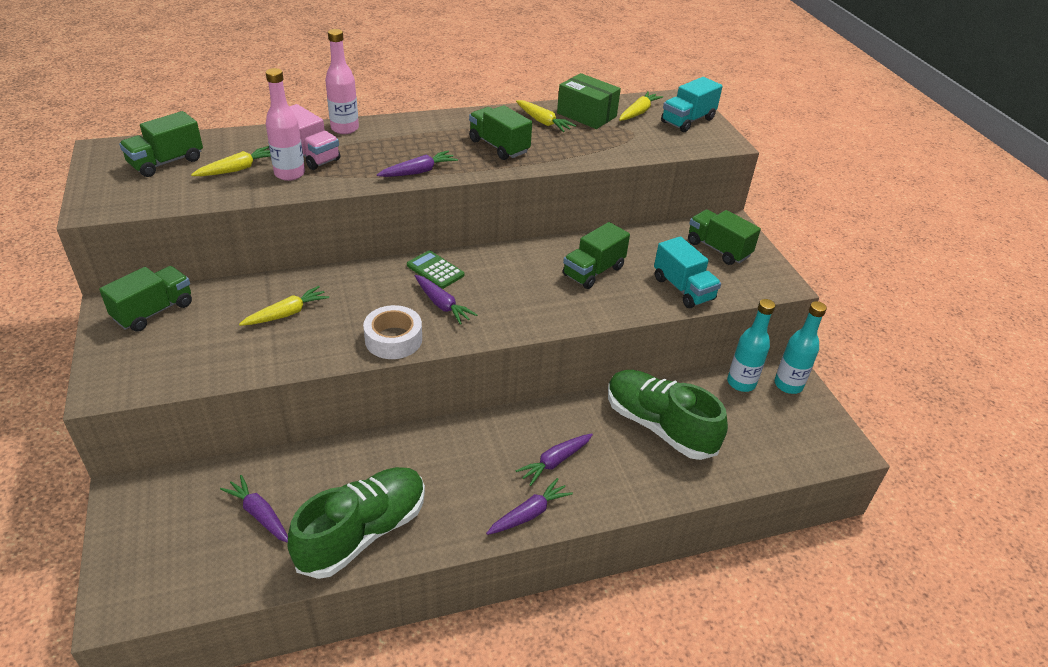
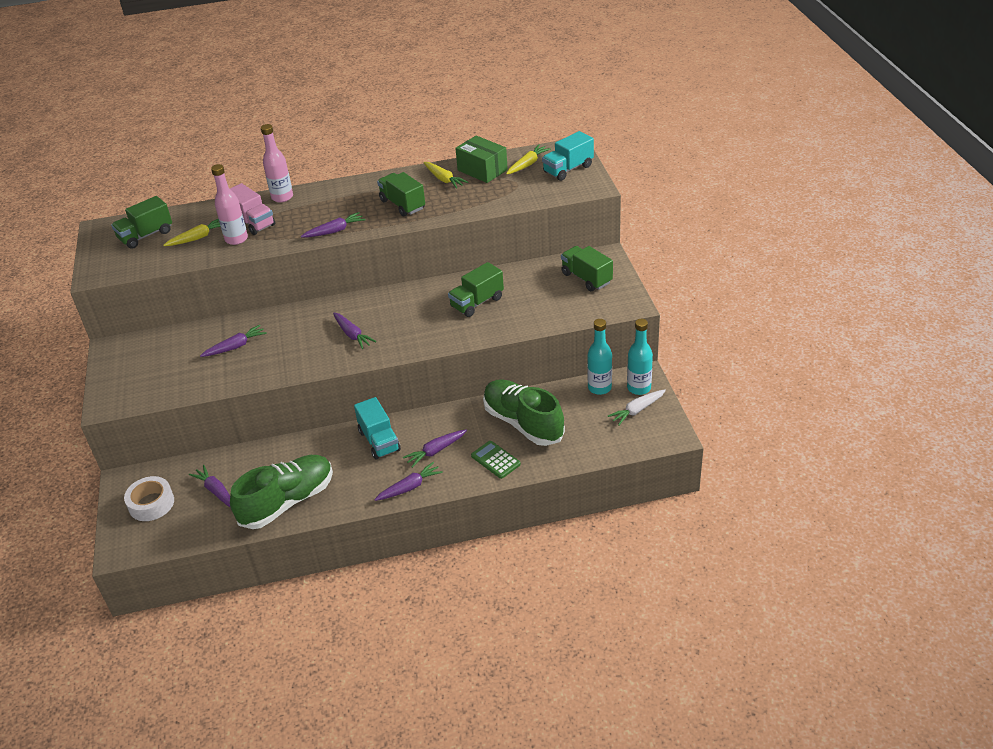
camera: 10 degrees right, 0 degrees up
(154, 311) = (140, 349): green truck -> none
(287, 313) = (235, 347): yellow carrot -> purple carrot
(393, 339) = (312, 362): white tape -> white tape (151, 504)
(435, 270) = (351, 308): green calculator -> green calculator (495, 460)
(683, 289) = (547, 313): turquoise truck -> turquoise truck (379, 441)
(795, 414) = (637, 410): none -> white carrot

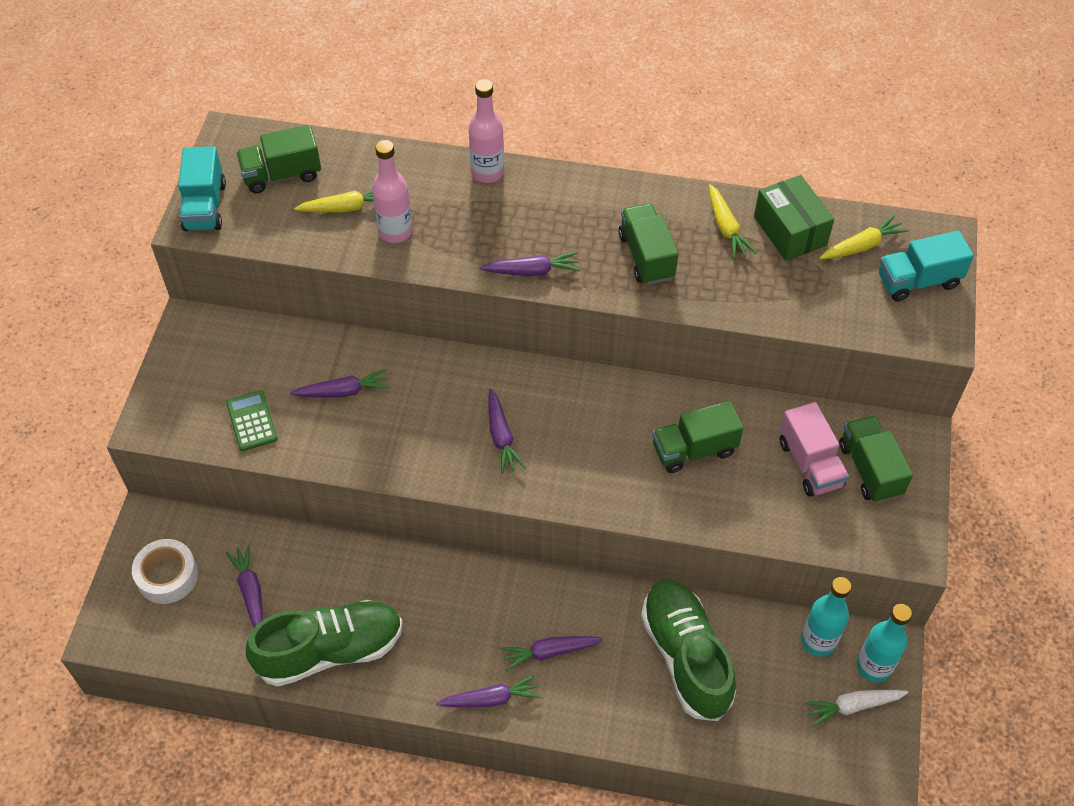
camera: 20 degrees right, 15 degrees up
(253, 222) = (429, 207): pink truck -> pink truck (810, 463)
(379, 441) = (484, 600): turquoise truck -> turquoise truck (205, 206)
(495, 460) = (621, 705): green calculator -> green calculator (251, 421)

